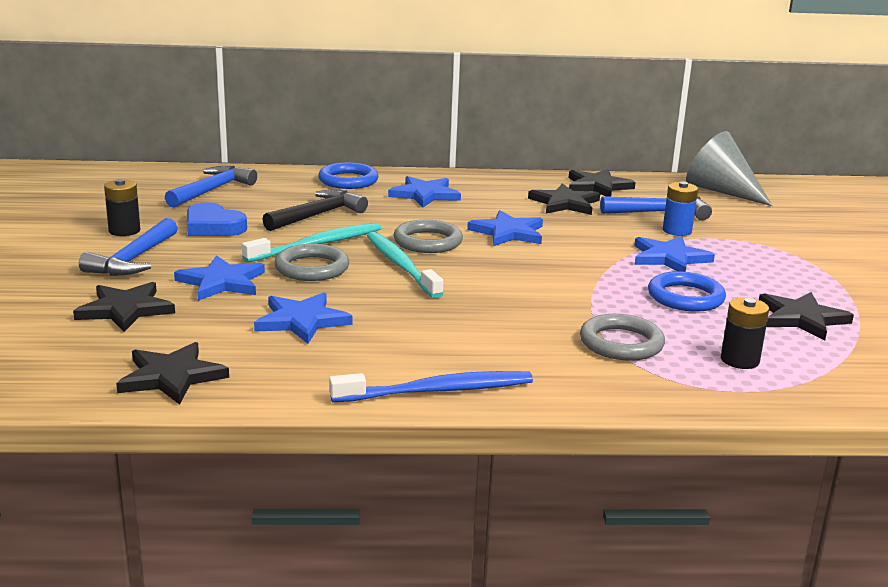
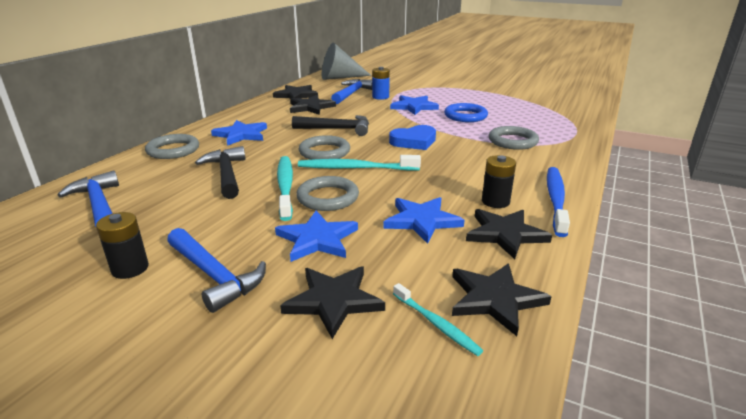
camera: 60 degrees left, 5 degrees up
(116, 356) = (436, 324): none -> turquoise toothbrush
(213, 226) = (188, 220): blue heart -> blue heart (414, 141)
(348, 180) = (173, 150): blue ring -> grey ring
(508, 232) = (337, 129): blue star -> black hammer
(739, 360) = (544, 125): black battery -> black battery (495, 201)
(801, 318) = (504, 104): black star -> black star (505, 234)

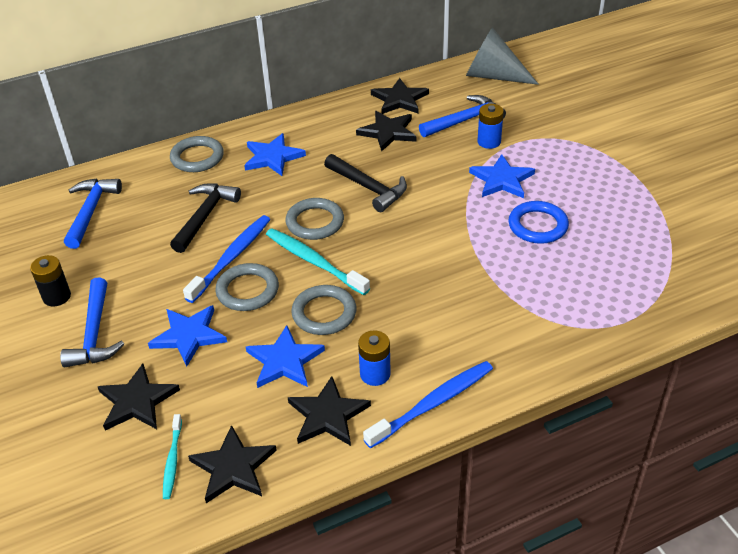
camera: 40 degrees right, 15 degrees up
(285, 186) = (231, 258): turquoise toothbrush -> blue toothbrush
(414, 141) = (418, 246): blue heart -> none
(495, 201) = (375, 374): black battery -> blue battery
(512, 141) = (524, 298): grey ring -> grey ring (324, 313)

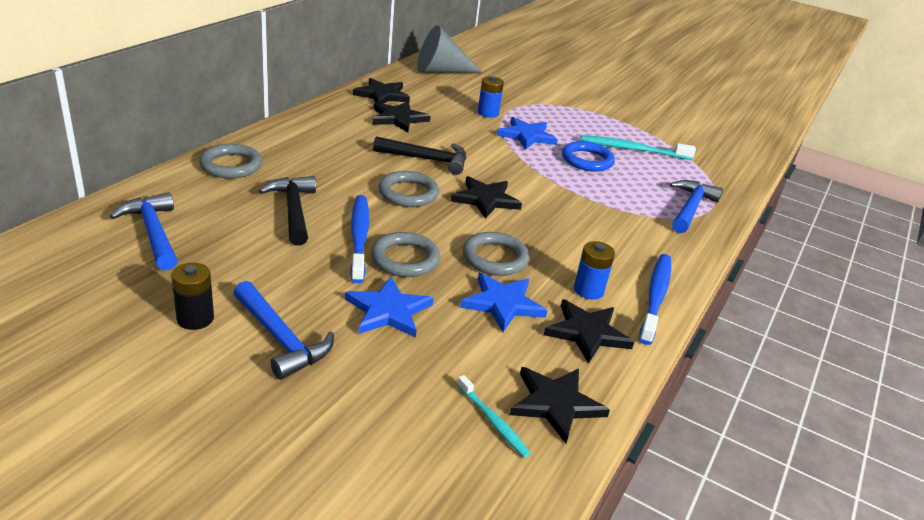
camera: 40 degrees left, 10 degrees down
(137, 401) = (397, 383): black star -> black star (485, 199)
(273, 157) = (311, 152): blue star -> none
(314, 261) = (441, 222): turquoise toothbrush -> turquoise toothbrush (632, 149)
(464, 121) = (452, 102): blue hammer -> blue hammer (690, 208)

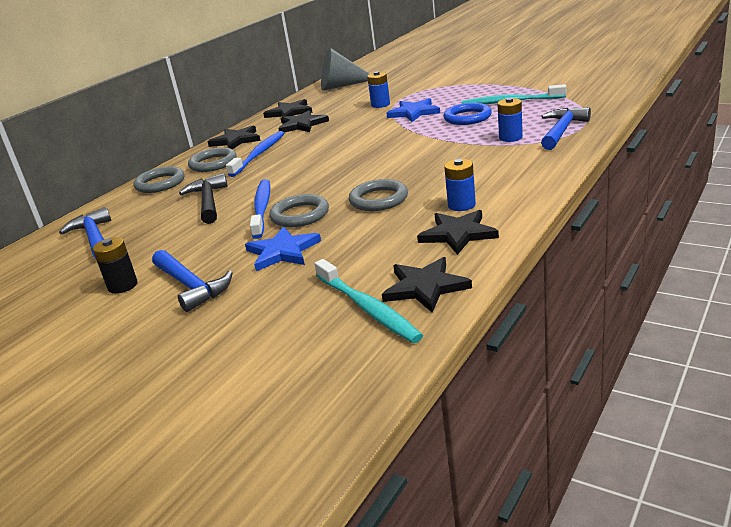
camera: 10 degrees right, 5 degrees down
(408, 193) = (306, 171): grey ring -> grey ring (213, 163)
(427, 160) = (324, 146): black hammer -> none
(485, 199) = (373, 162): black star -> black star (236, 140)
(493, 421) = (367, 308): turquoise toothbrush -> turquoise toothbrush, size x1.74
(502, 304) = (383, 228): blue star -> none
(636, 203) = (510, 138): none -> blue battery
(655, 297) = (524, 198): blue toothbrush -> blue toothbrush (259, 154)

